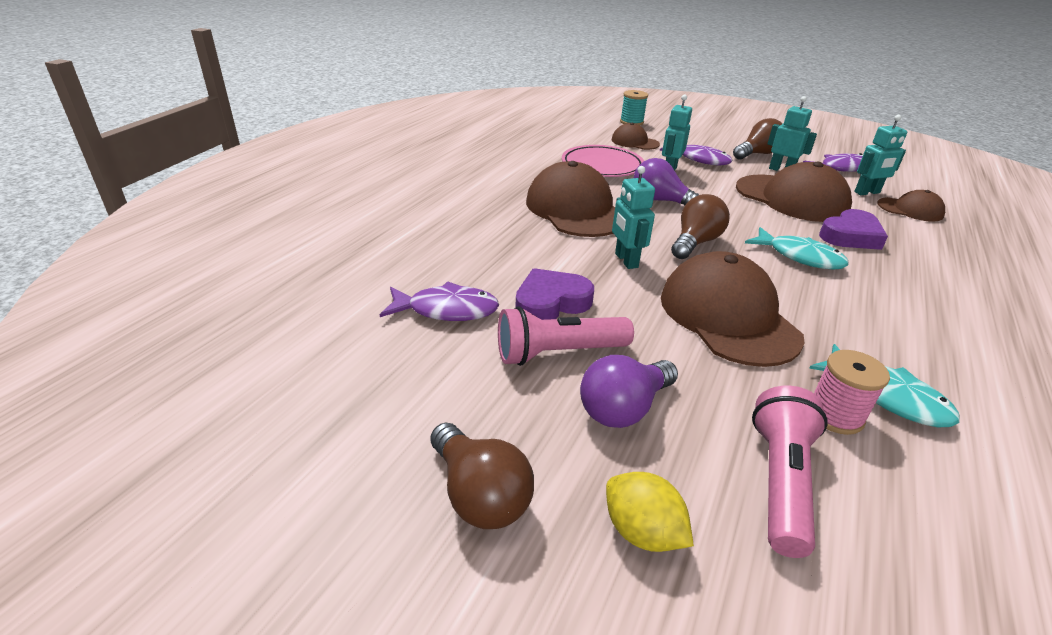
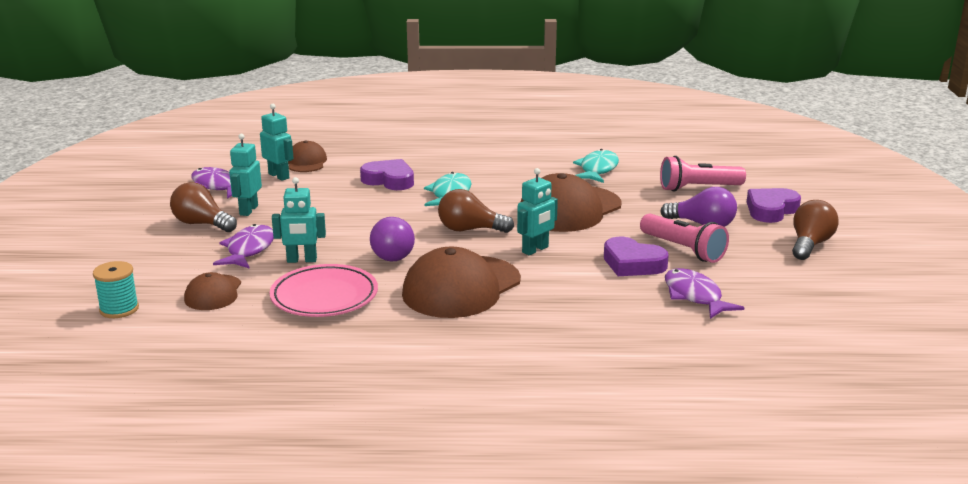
camera: 115 degrees left, 10 degrees down
(642, 532) = (771, 210): yellow lemon -> purple heart
(791, 198) = (326, 202): brown cap -> none
(835, 415) = (631, 180): pink spool -> none

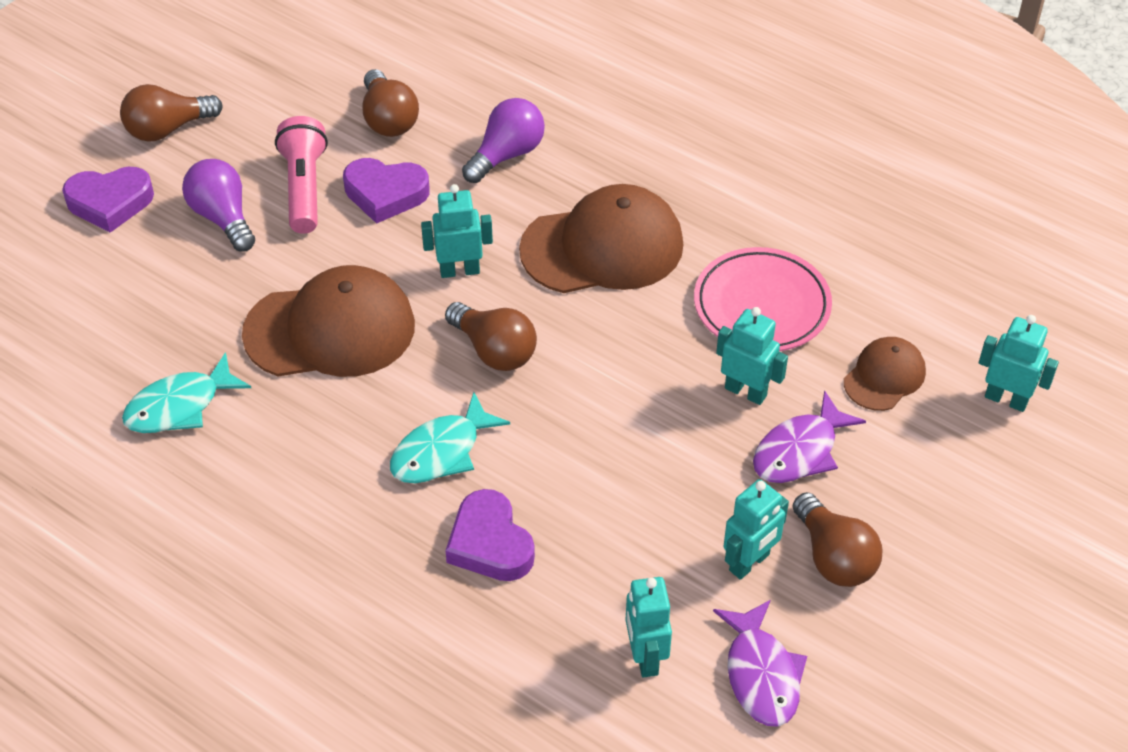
camera: 145 degrees left, 25 degrees up
(119, 309) = (1006, 399): turquoise spool -> turquoise robot
(306, 162) = (571, 687): brown cap -> none
(395, 253) = (625, 347): purple light bulb -> purple light bulb (506, 155)
(632, 264) = (385, 194): purple heart -> purple heart turned 120 degrees clockwise
(695, 296) = (388, 119): purple fish -> brown light bulb
(698, 188) = (121, 289): pink flashlight -> none

